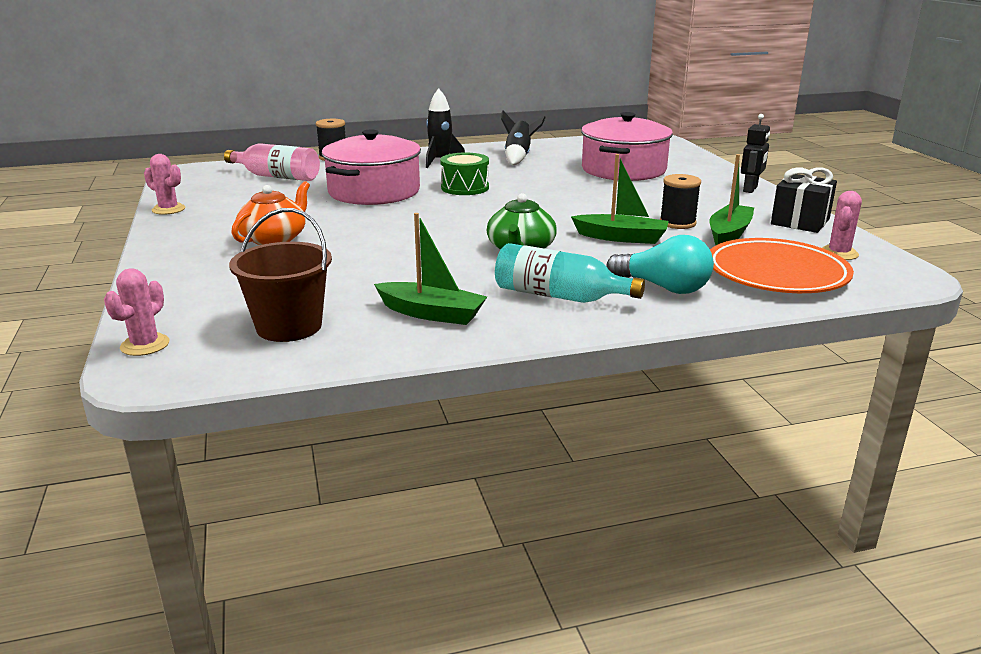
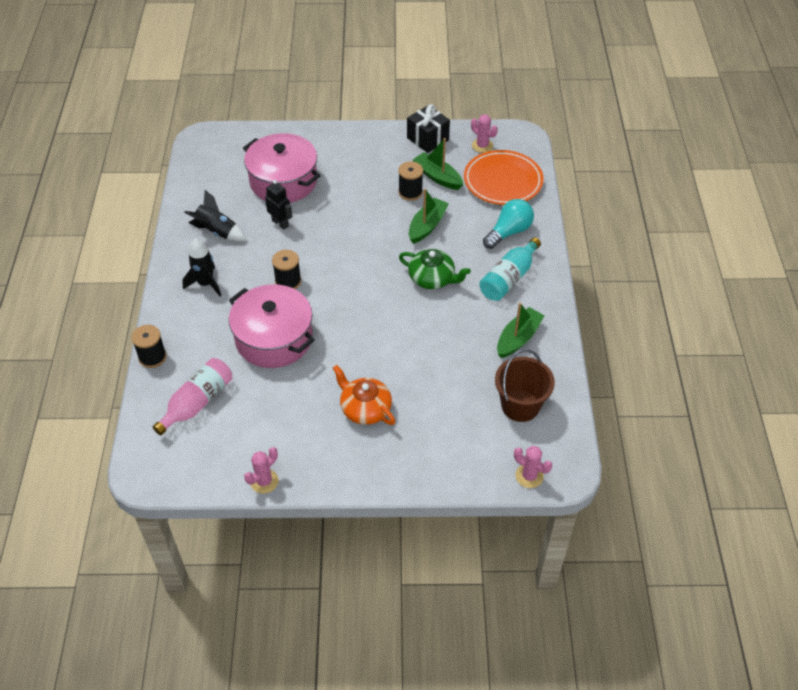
camera: 75 degrees left, 25 degrees up
(465, 187) = (288, 281): green drum -> black spool
(750, 189) = (358, 135): black robot -> black robot (280, 223)

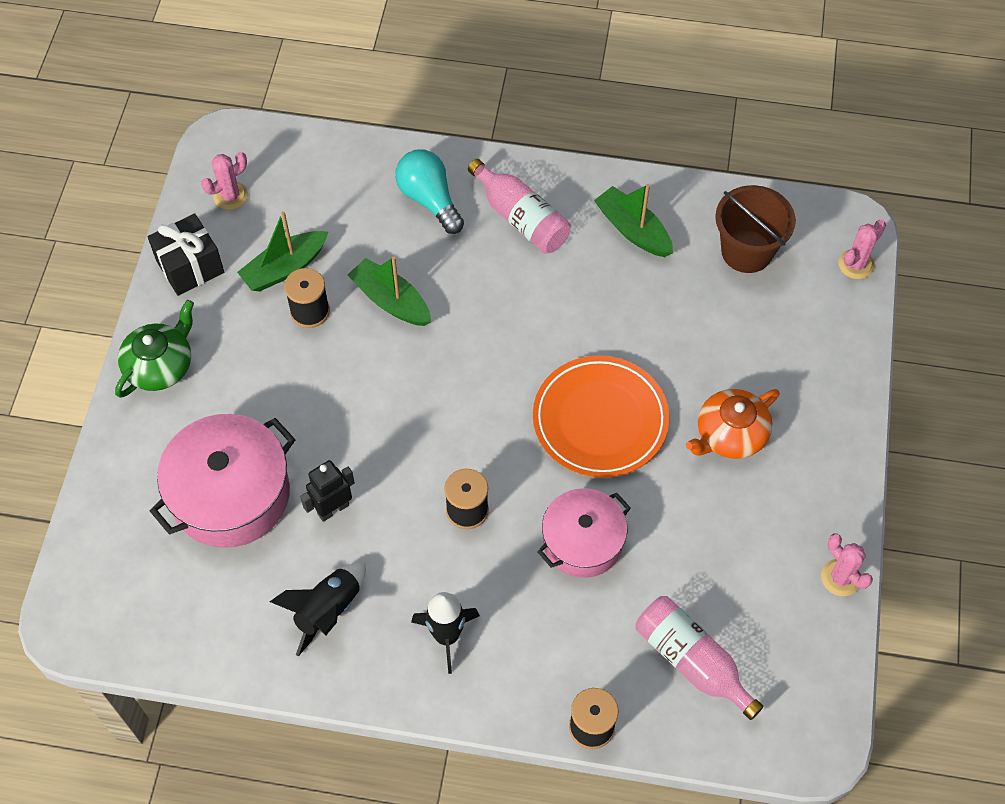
camera: 80 degrees left, 10 degrees up
(274, 338) = (582, 542): pink pot -> pink pot, size x0.66
(432, 278) = (502, 312): green teapot -> green teapot (160, 366)
(503, 181) = (319, 185): orange plate -> orange plate (600, 420)
(509, 278) = (521, 218): turquoise bottle -> pink bottle

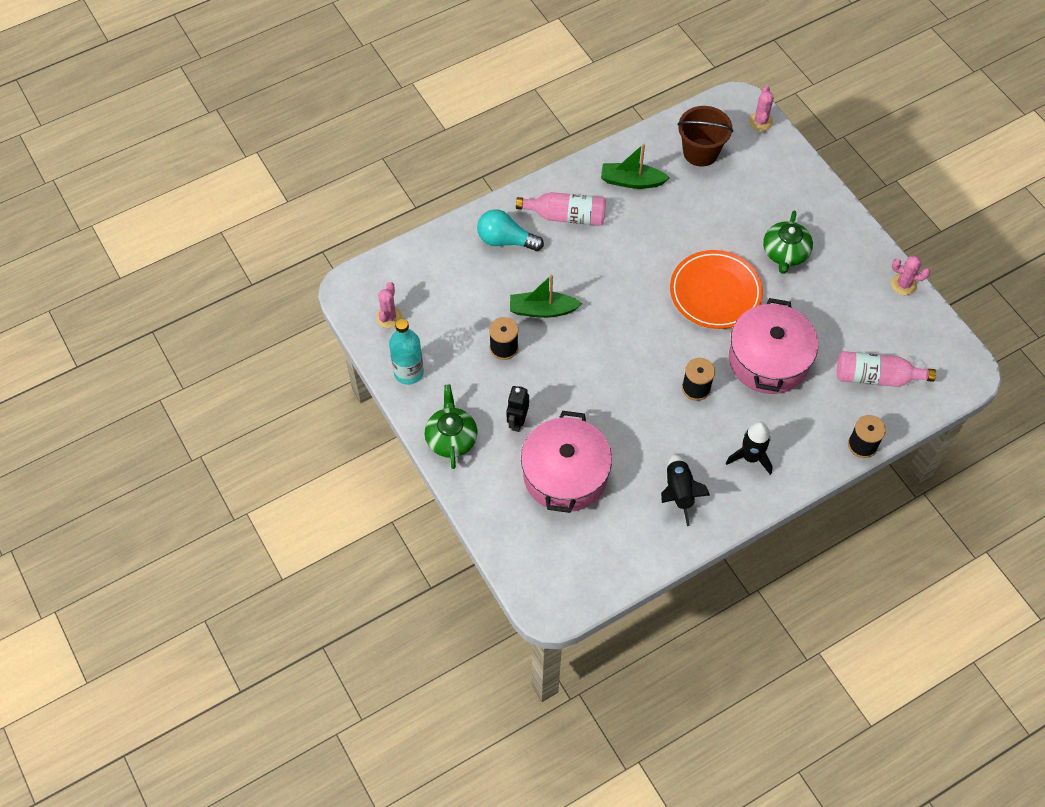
camera: 40 degrees left, 0 degrees up
(190, 266) = (408, 372): black gift -> turquoise bottle
(285, 268) = (464, 335): green boat -> none
(333, 509) = (627, 440): black robot -> black robot (517, 421)
(582, 542) = (768, 360): pink pot -> pink pot, size x1.52
(730, 434) = (785, 253): orange teapot -> green teapot

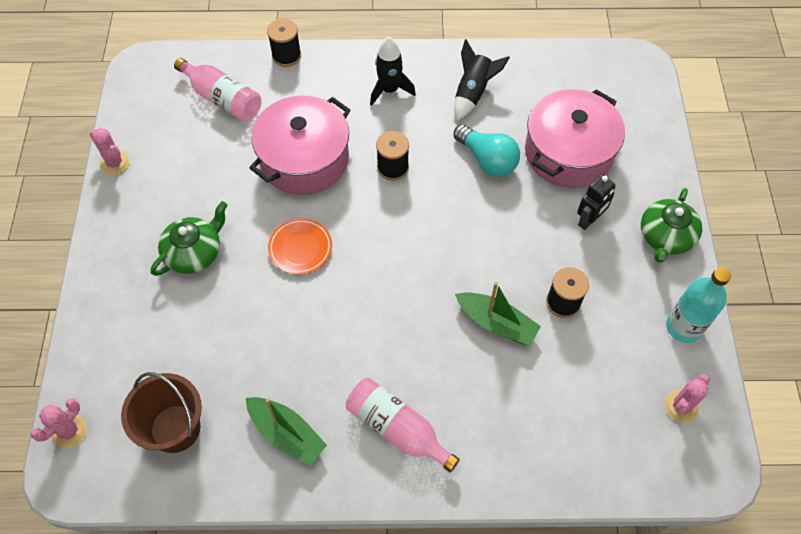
camera: 150 degrees left, 0 degrees up
(505, 240) = (490, 435): turquoise light bulb -> turquoise light bulb (487, 160)
(715, 292) = (300, 248): orange plate -> orange plate, size x0.58

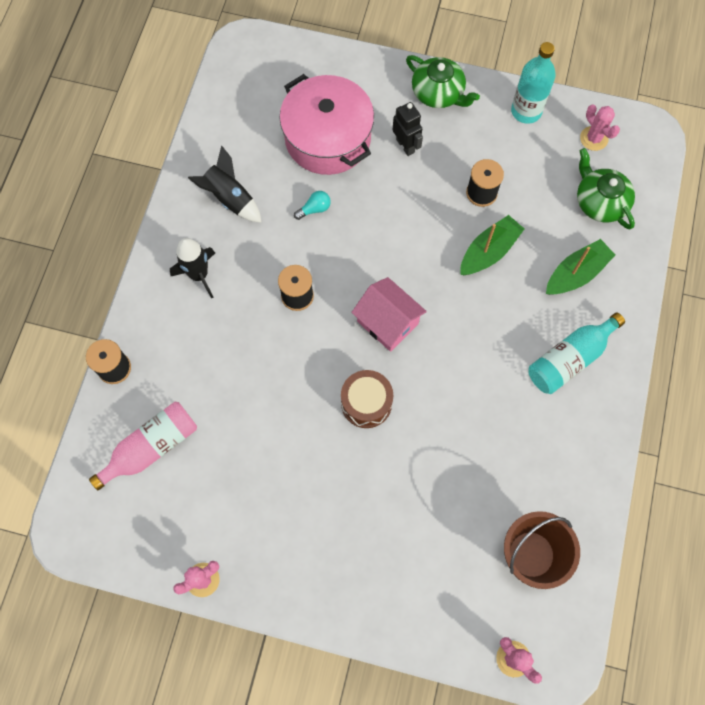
camera: 75 degrees left, 10 degrees up
(194, 252) = (343, 508): green teapot -> green teapot (600, 202)
(287, 434) = (556, 453): green boat -> green boat (576, 273)
(300, 248) = (366, 403): orange plate -> brown drum
(304, 159) = (260, 378): pink pot -> none
(388, 247) = (387, 322): none -> pink house
(397, 429) = (569, 359): pink bottle -> turquoise bottle
(487, 160) = (314, 209): turquoise light bulb -> turquoise light bulb, size x0.51

